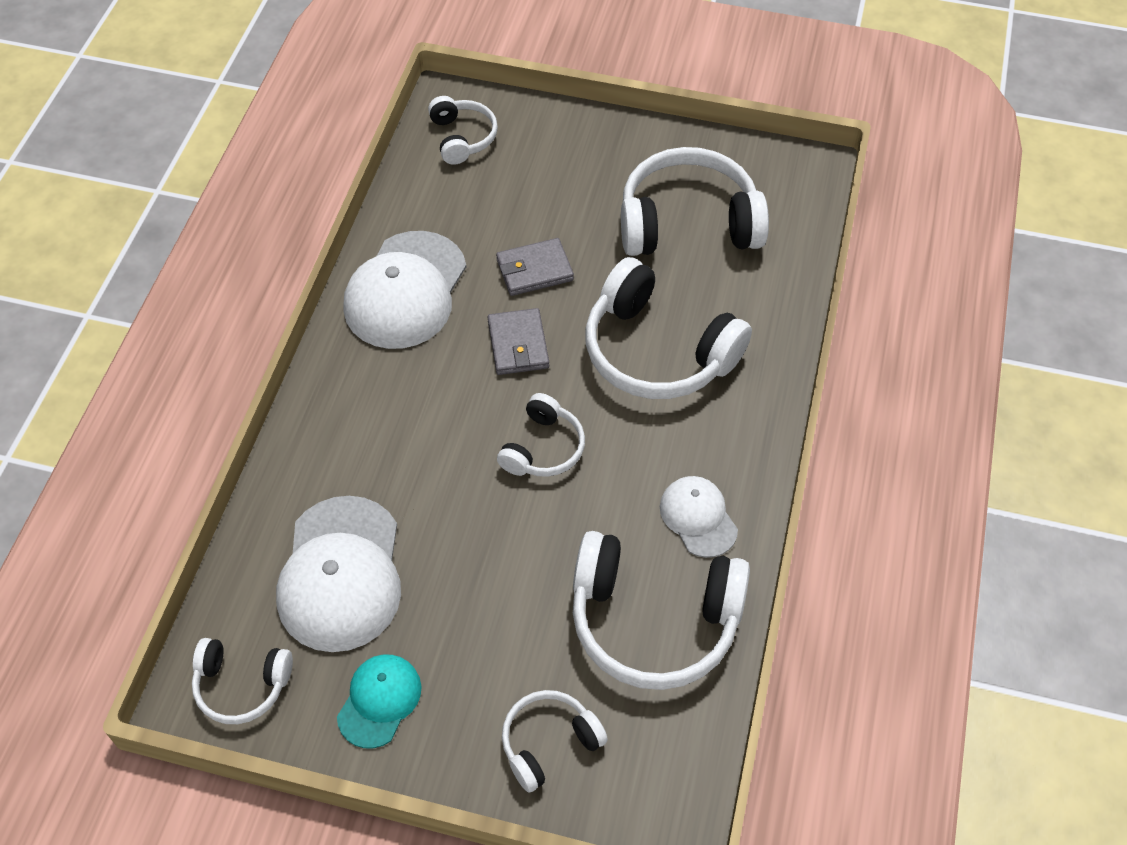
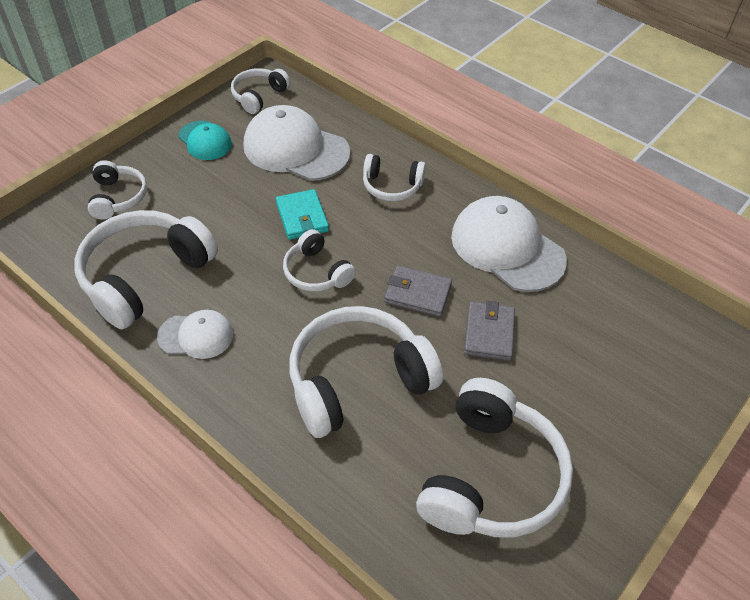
camera: 115 degrees right, 5 degrees down
(462, 138) = (672, 342): white headphones -> white headphones (392, 186)
(465, 504) = (302, 217): none -> turquoise wallet

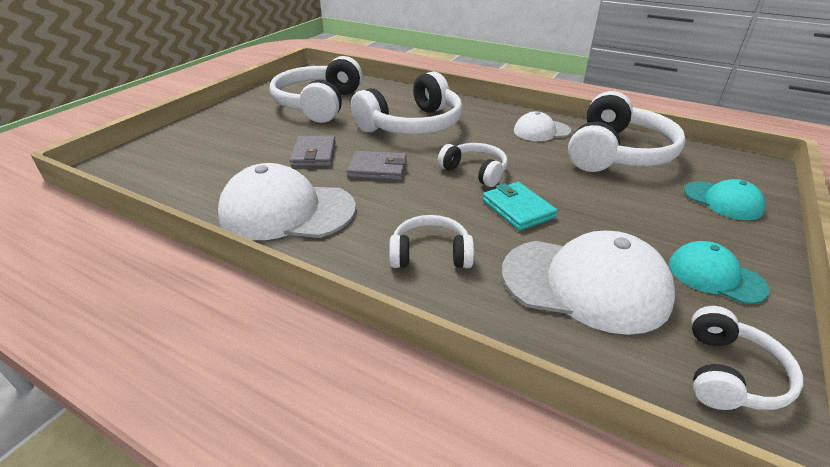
camera: 170 degrees right, 15 degrees down
(118, 197) = (723, 201): white headphones -> turquoise cap
(507, 247) = (287, 211): white cap -> white cap turned 150 degrees clockwise

